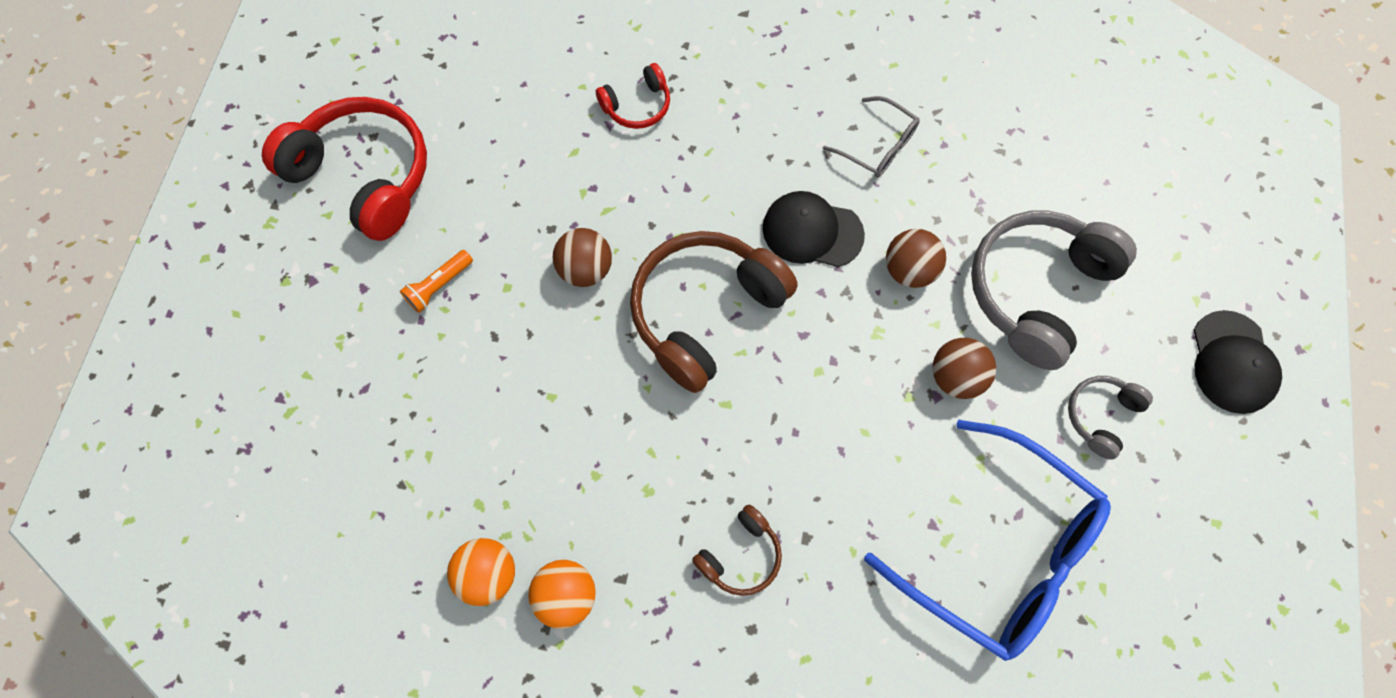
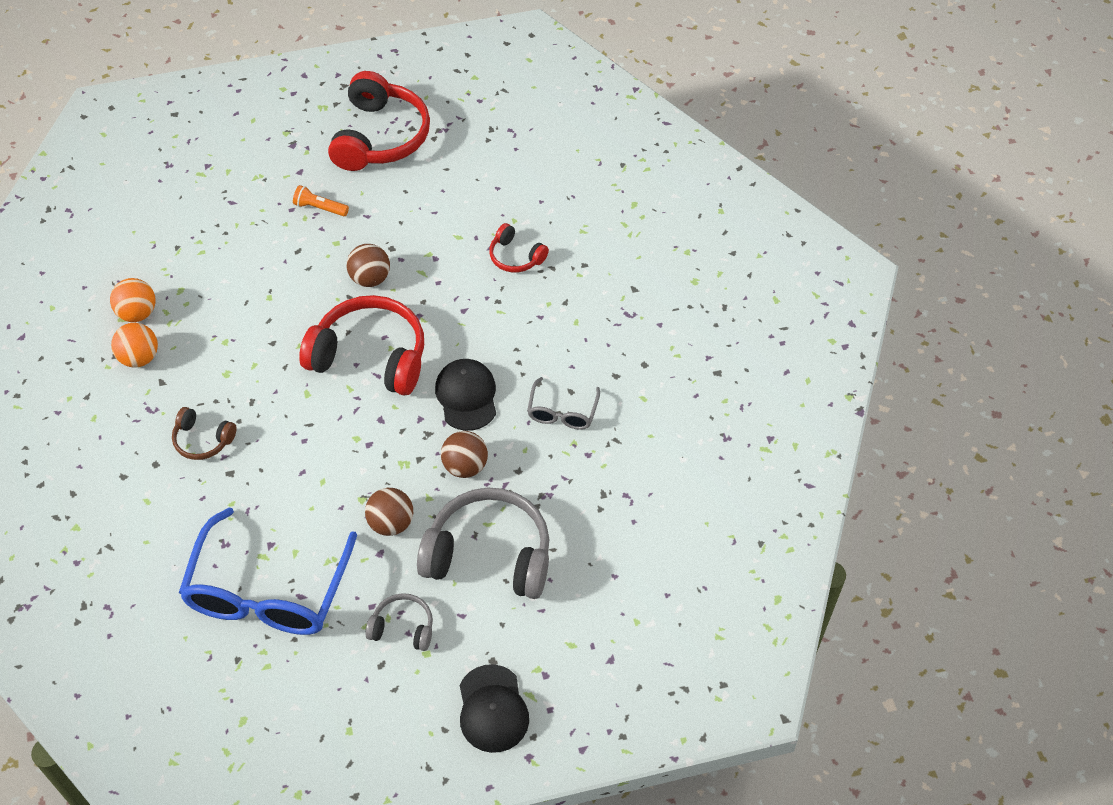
camera: 65 degrees right, 15 degrees down
(705, 312) = (370, 356): brown headphones -> red headphones
(1232, 362) = (492, 709): black cap -> black cap turned 75 degrees counterclockwise

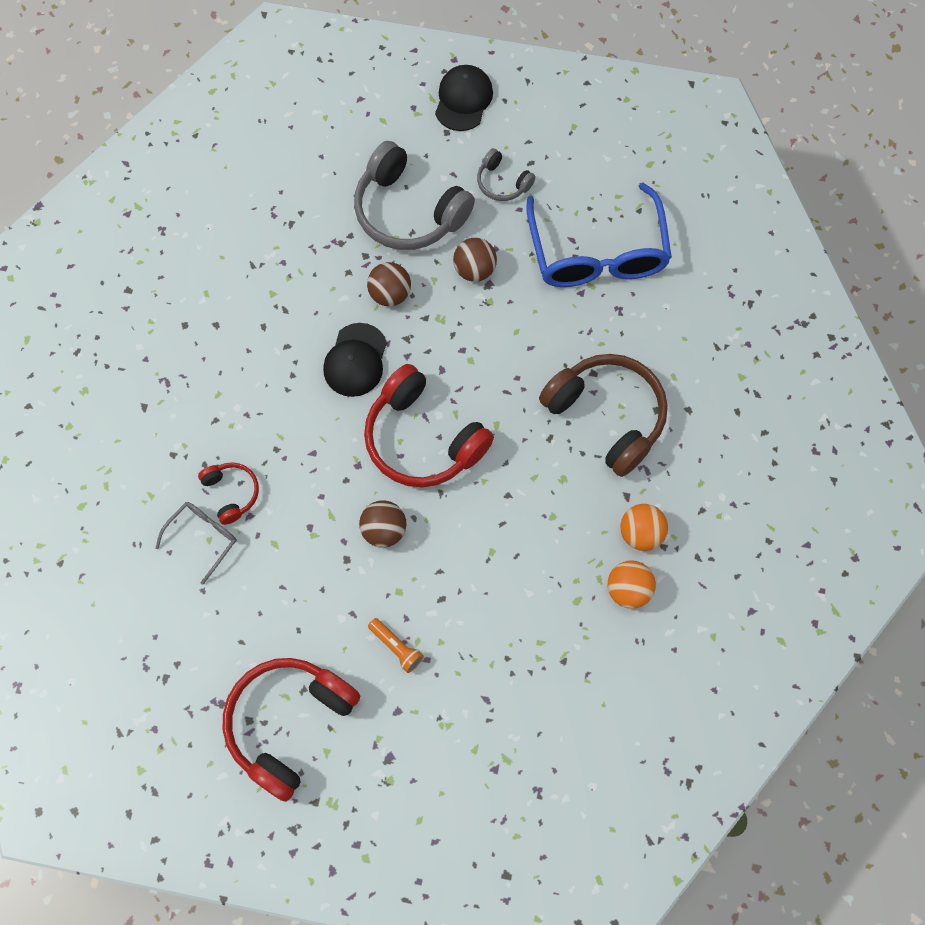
camera: 155 degrees left, 15 degrees up
(202, 440) = (607, 416): brown headphones -> brown headphones, size x2.03
(267, 592) = (597, 253): blue glasses -> blue glasses turned 135 degrees clockwise
(562, 412) = (282, 309): grey glasses -> grey glasses (203, 538)

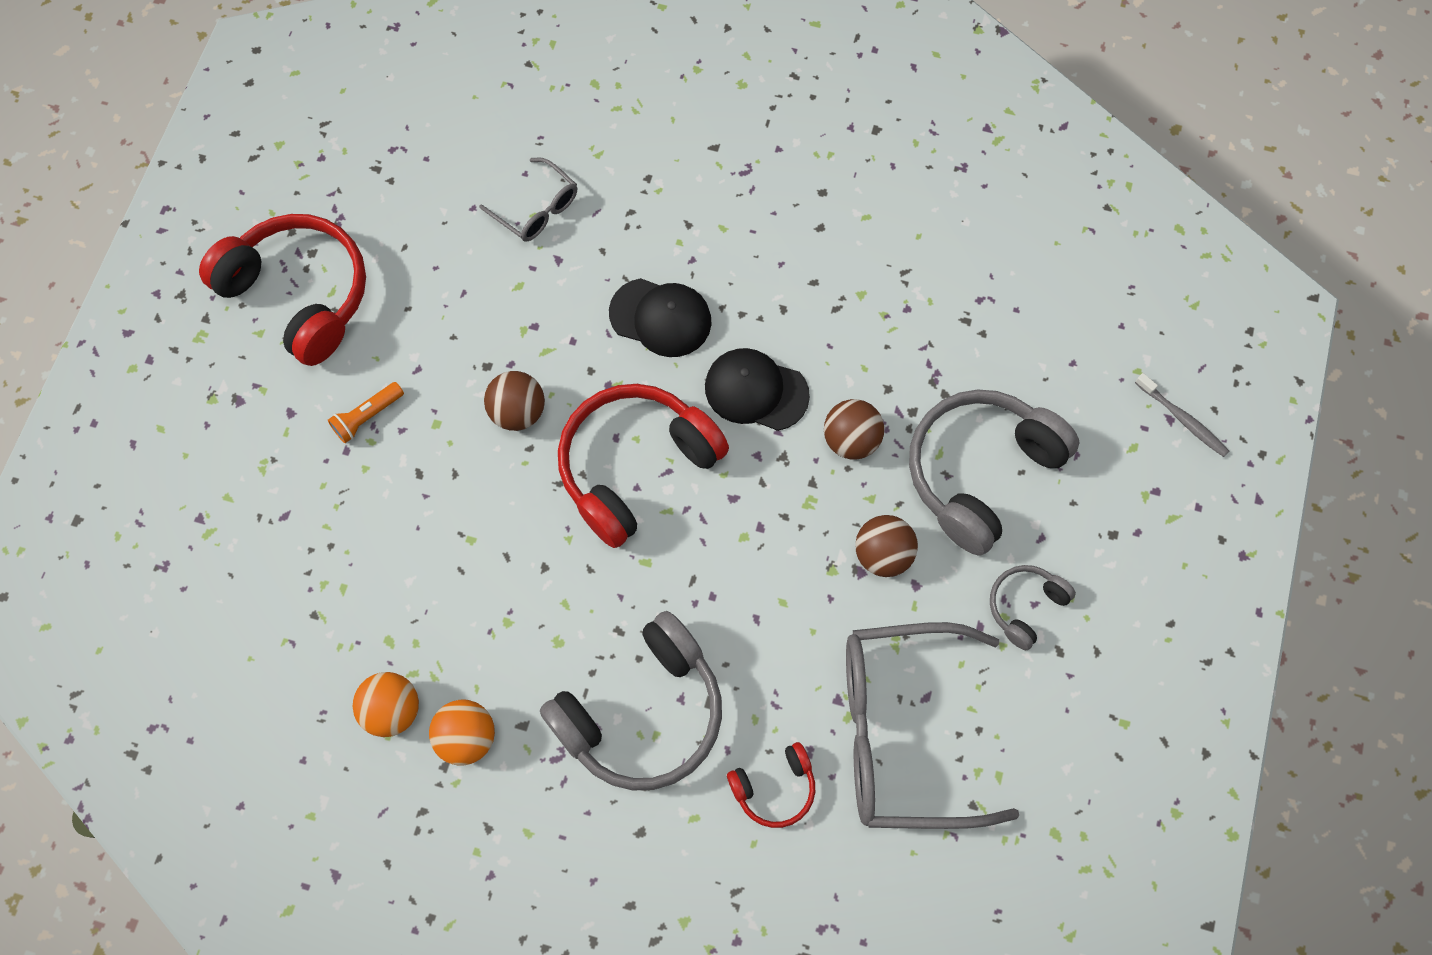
camera: 95 degrees right, 0 degrees up
(232, 493) = (590, 241): red headphones -> red headphones (774, 788)
(360, 91) = (1182, 419): none -> grey toothbrush
(463, 100) = (1170, 563): black cap -> black cap (660, 317)
(597, 253) = (901, 732): blue glasses -> grey glasses
(607, 416) = (642, 713): brown headphones -> grey headphones

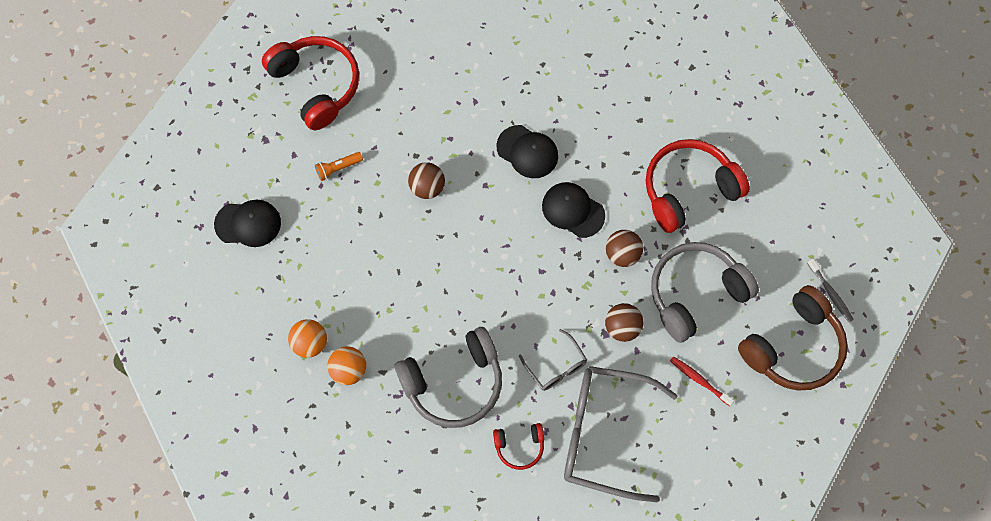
camera: 15 degrees right, 0 degrees up
(242, 541) = (248, 223): none -> black cap
(537, 209) = (470, 67): grey glasses -> grey glasses (556, 367)
(635, 466) = (488, 237): red headphones -> red headphones (688, 189)
(1025, 606) = (699, 380): grey headphones -> red toothbrush
(1152, 517) = (793, 347): none -> brown headphones

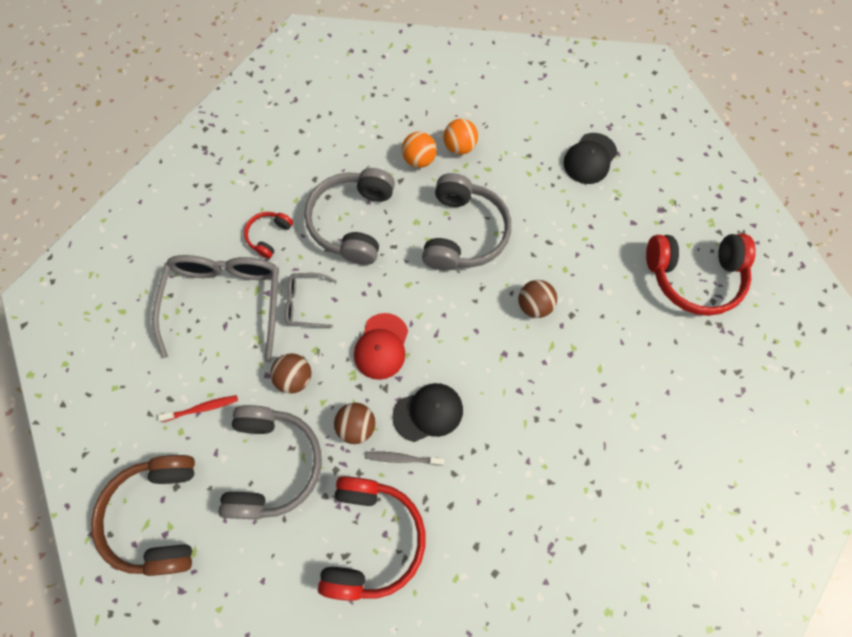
camera: 125 degrees right, 0 degrees up
(338, 168) = (598, 247): orange flashlight -> none
(399, 282) = (464, 233): none -> grey headphones
(527, 152) = (513, 412): black cap -> none
(547, 280) = (381, 346): none -> red cap
(603, 434) = (226, 301): grey glasses -> grey glasses turned 45 degrees counterclockwise
(830, 293) = (172, 597): grey toothbrush -> grey toothbrush (402, 458)

